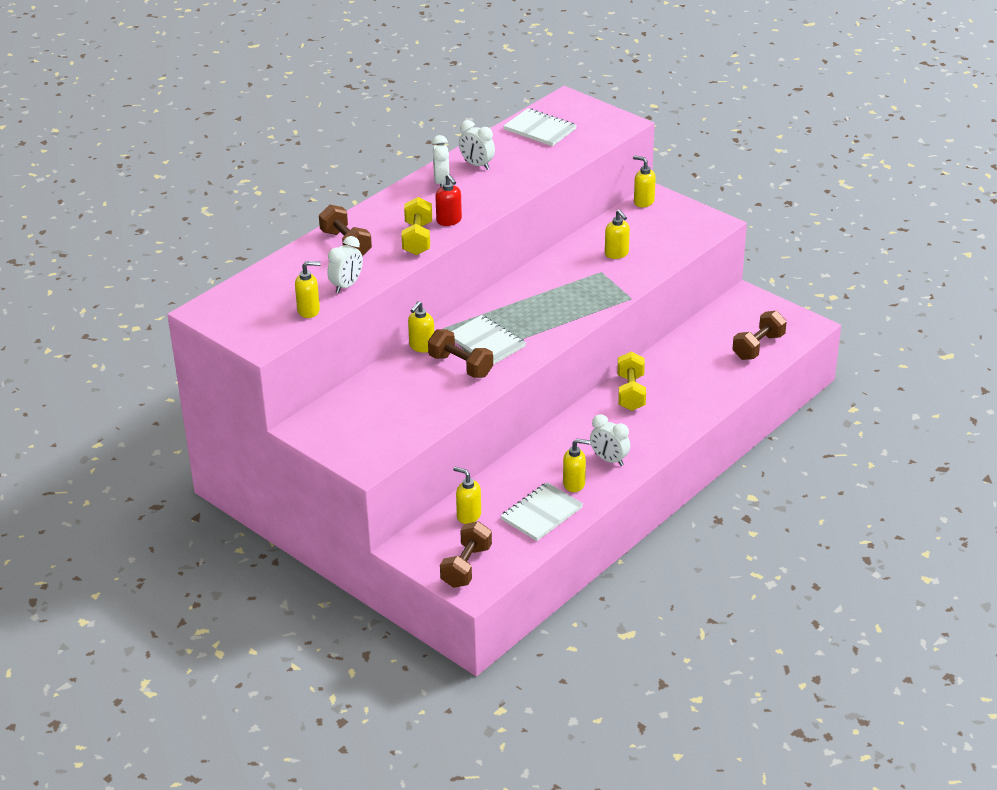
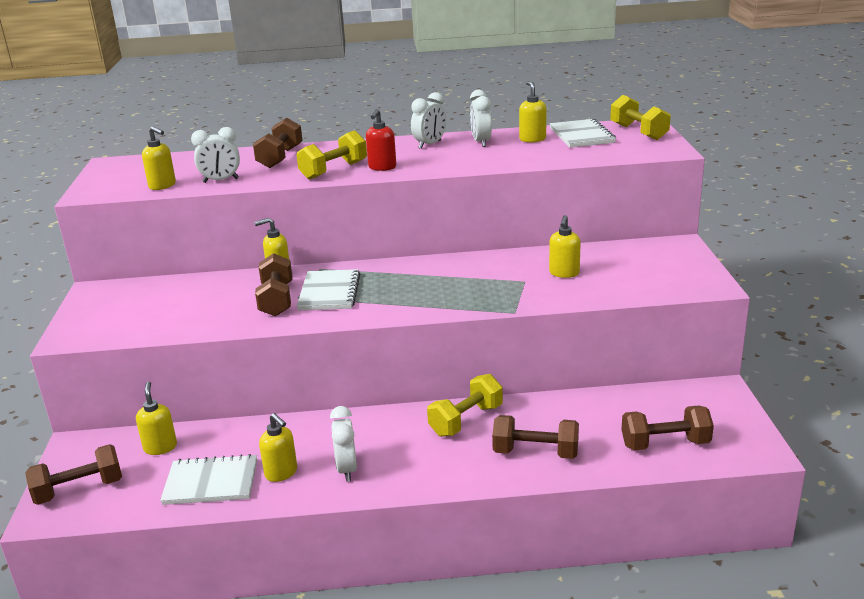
camera: 45 degrees right, 10 degrees down
(574, 110) = (638, 132): none -> yellow dumbbell
(643, 202) = (661, 245): yellow soap dispenser -> yellow soap dispenser (532, 139)
(698, 390) = (535, 453): none -> brown dumbbell

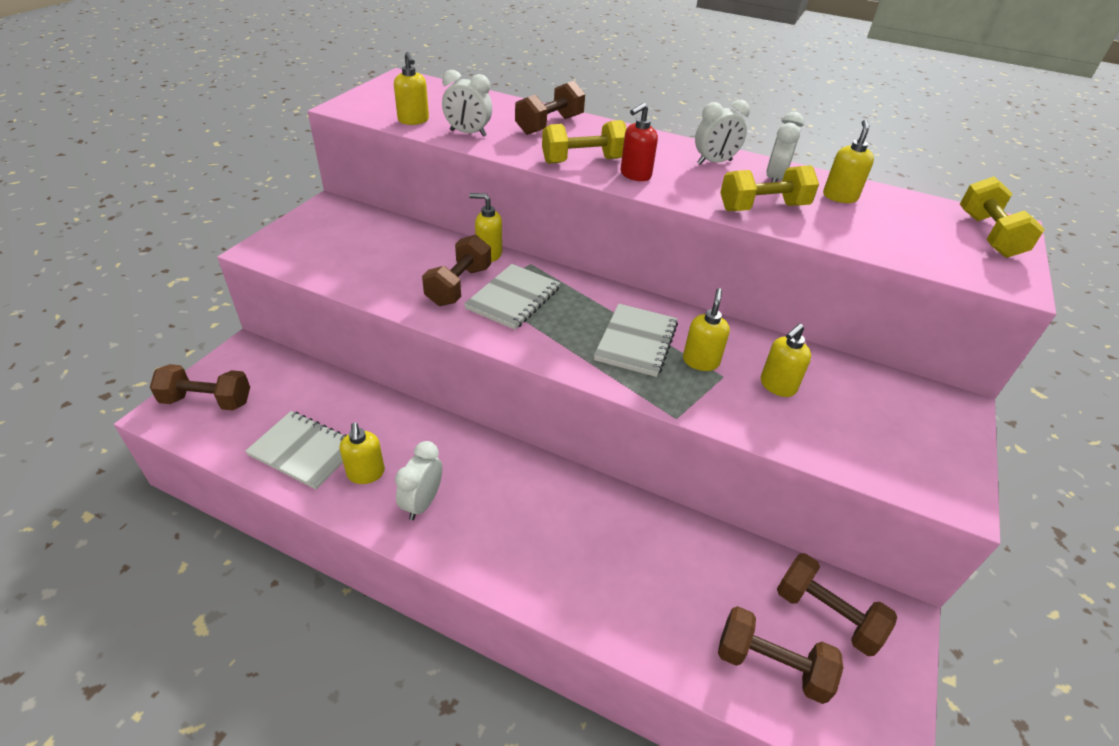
camera: 25 degrees right, 15 degrees up
(160, 447) = (300, 388): yellow soap dispenser -> yellow soap dispenser (700, 361)
(466, 420) = (578, 503): yellow dumbbell -> yellow dumbbell (763, 208)
(535, 453) = (615, 589): brown dumbbell -> brown dumbbell (826, 614)
(582, 135) = (907, 213): white notebook -> white notebook (636, 342)

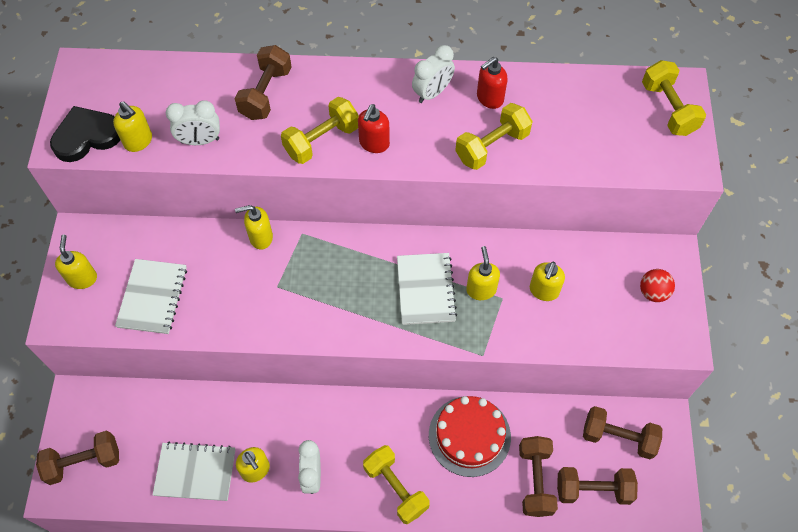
camera: 20 degrees left, 20 degrees up
(372, 108) = (86, 136): none -> black heart
(459, 286) = (256, 288): brown dumbbell -> brown dumbbell (535, 480)
(510, 555) = (396, 488): none -> yellow dumbbell
(513, 298) = (309, 283): white notebook -> white notebook (153, 297)
(627, 535) = (469, 436): none -> red cake
(774, 179) = (489, 98): white clock -> red soap dispenser
(839, 197) = (547, 102): yellow soap dispenser -> yellow soap dispenser (82, 278)
(923, 432) = (653, 292): none -> red ball

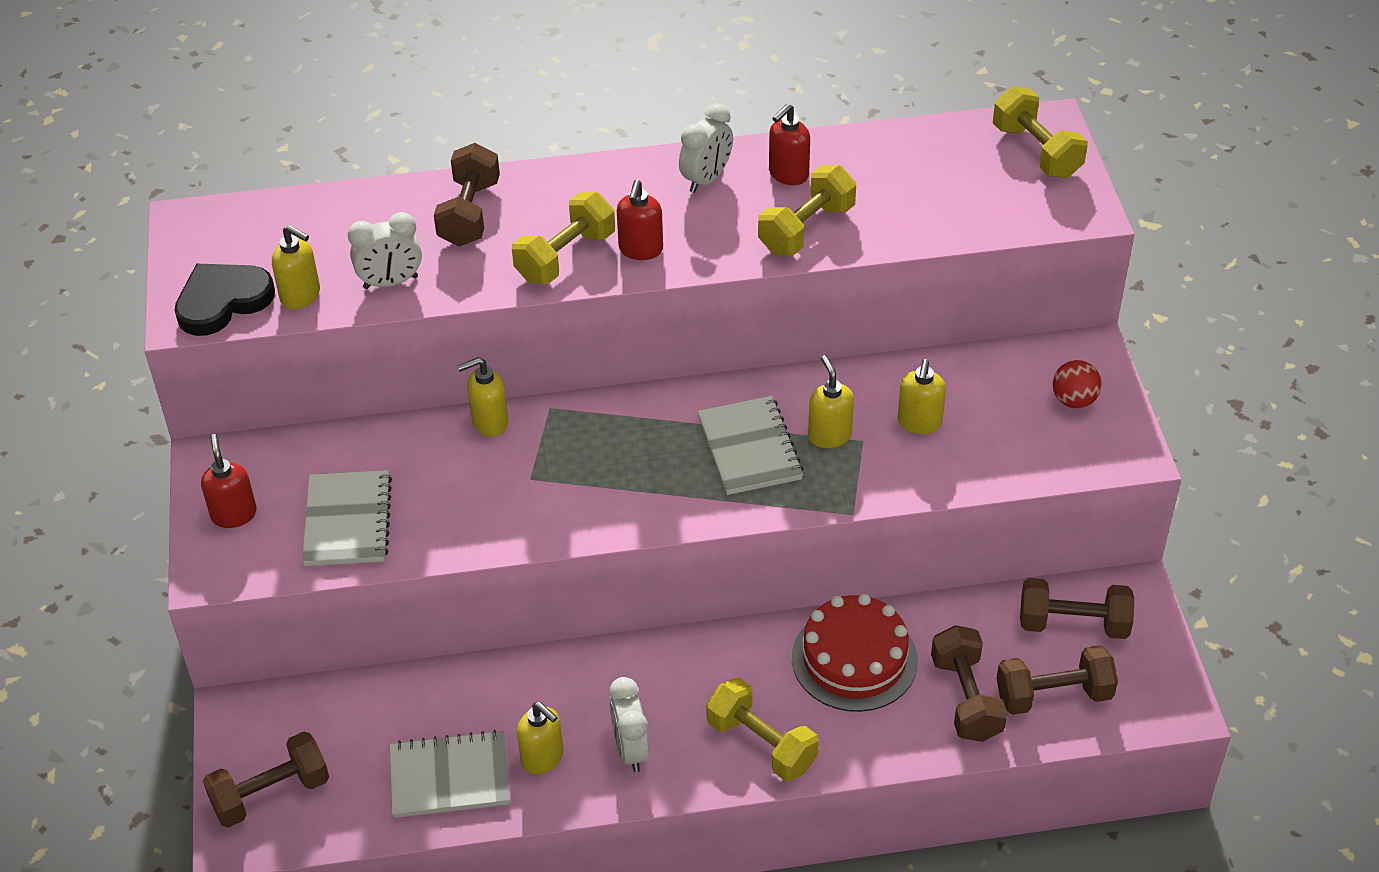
camera: 10 degrees left, 15 degrees down
(82, 278) = (234, 514): yellow soap dispenser -> red soap dispenser

